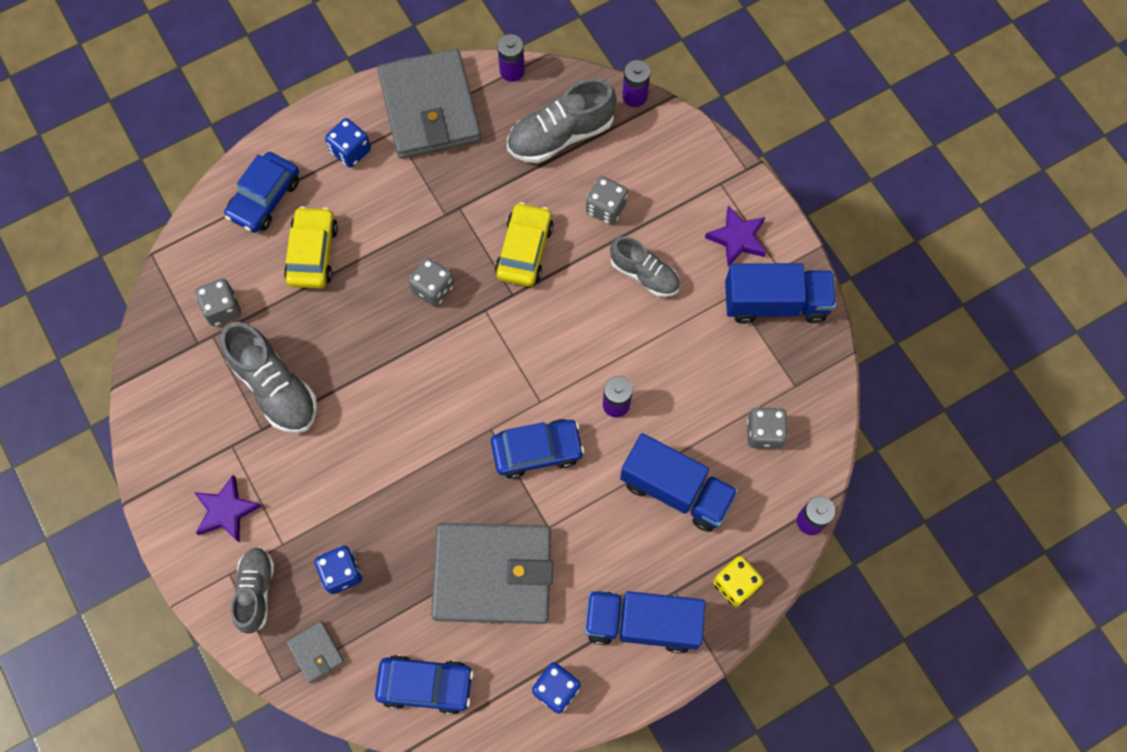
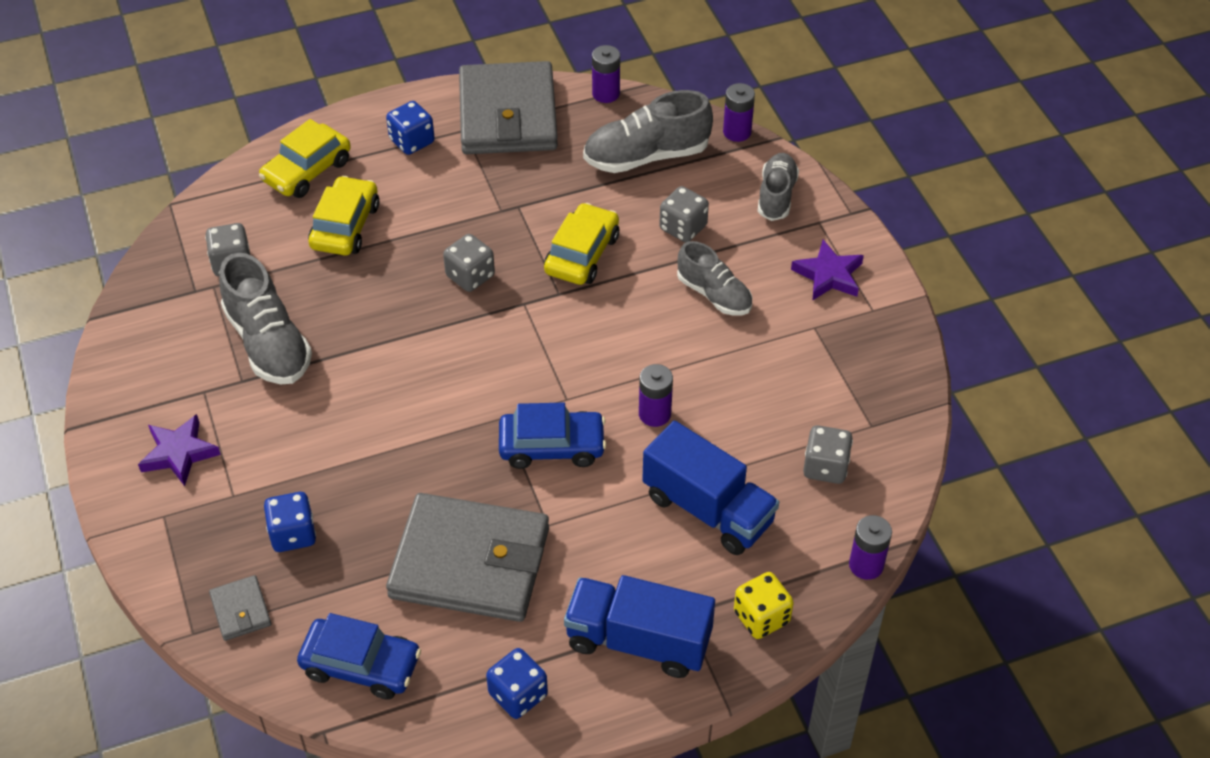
camera: 10 degrees right, 20 degrees down
(256, 591) = (189, 538): grey shoe -> grey shoe (776, 196)
(265, 198) = (307, 171): blue car -> yellow car
(775, 303) = (862, 342): blue truck -> none

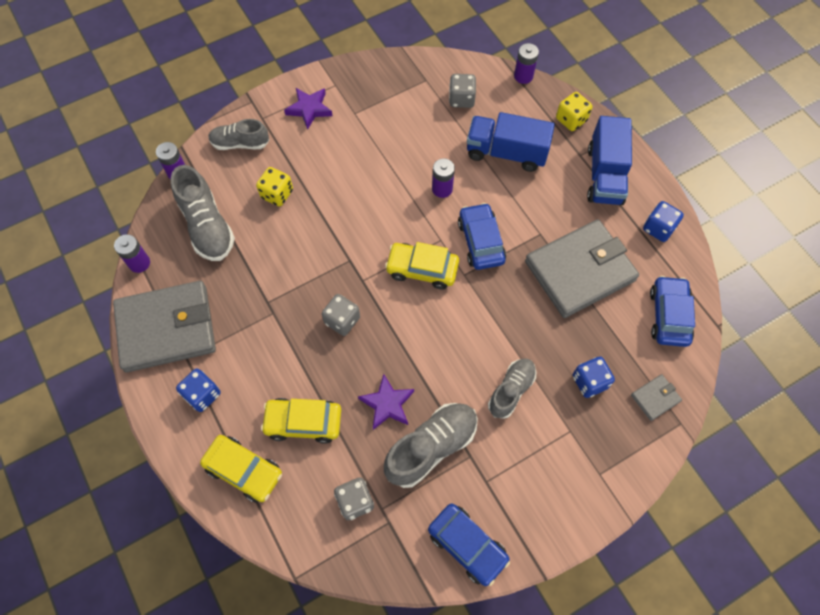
camera: 100 degrees left, 15 degrees up
(136, 360) = (467, 545): none -> blue car
(179, 453) = (545, 481): purple star -> purple star (387, 404)
(470, 563) = (580, 271): grey wallet -> grey wallet turned 60 degrees clockwise
(582, 254) = (310, 252): yellow car -> yellow car (422, 269)
(683, 228) = (277, 194): grey dice -> yellow dice
(708, 509) = (506, 152): blue truck -> blue truck turned 105 degrees counterclockwise
(714, 294) = (336, 169): grey shoe -> grey shoe (511, 391)

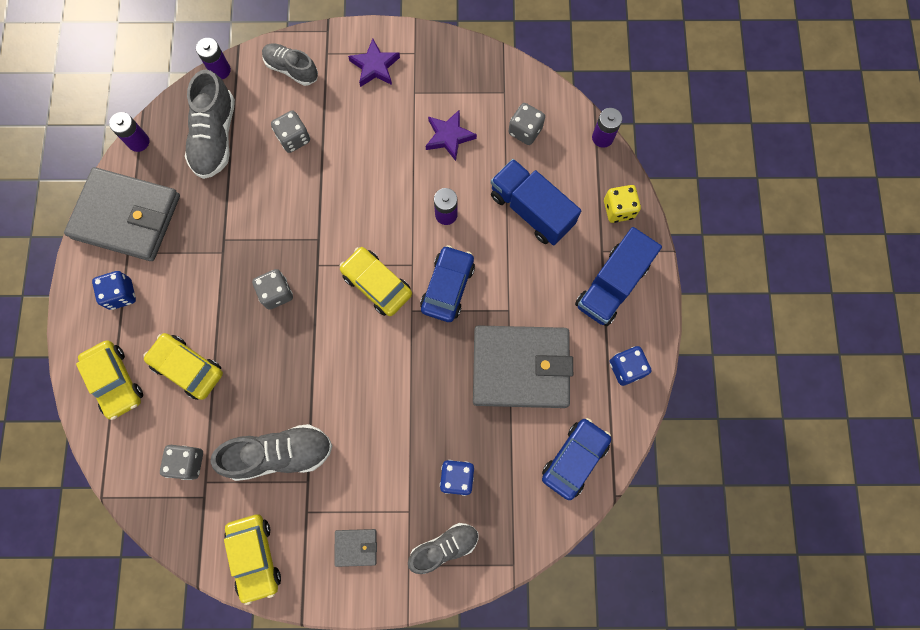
camera: 30 degrees right, 10 degrees up
(277, 194) = (294, 138): yellow dice -> grey dice
(387, 404) = (267, 393): purple star -> purple star (449, 136)
(467, 545) = (255, 557): blue car -> yellow car
(511, 391) = (381, 444): grey shoe -> grey shoe (444, 547)
(655, 398) = (506, 528): grey wallet -> grey wallet (356, 547)

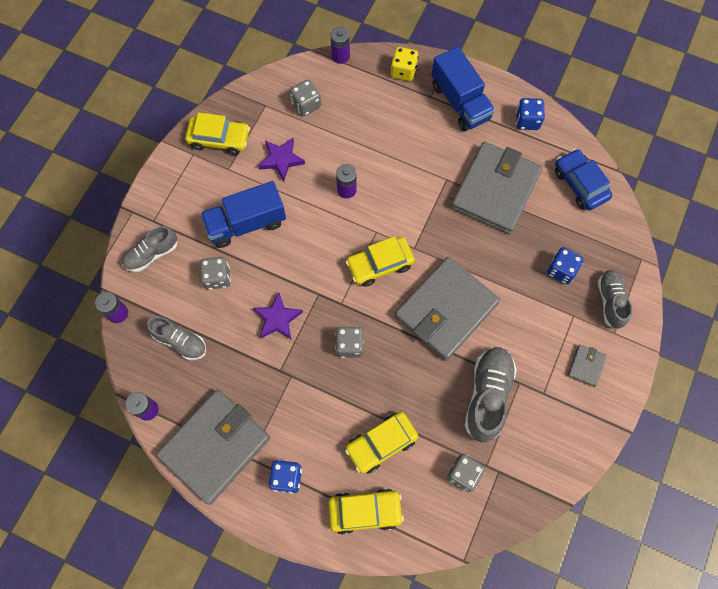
camera: 65 degrees left, 5 degrees down
(215, 137) = (180, 341): grey shoe -> grey shoe, size x0.65
(255, 557) = (564, 447): yellow car -> yellow car (219, 139)
(356, 372) = (446, 310): none -> grey wallet
(375, 66) = (187, 188): purple star -> purple star (277, 319)
(447, 287) = (407, 214): blue car -> none
(531, 210) = (374, 129): blue truck -> blue truck (246, 223)

